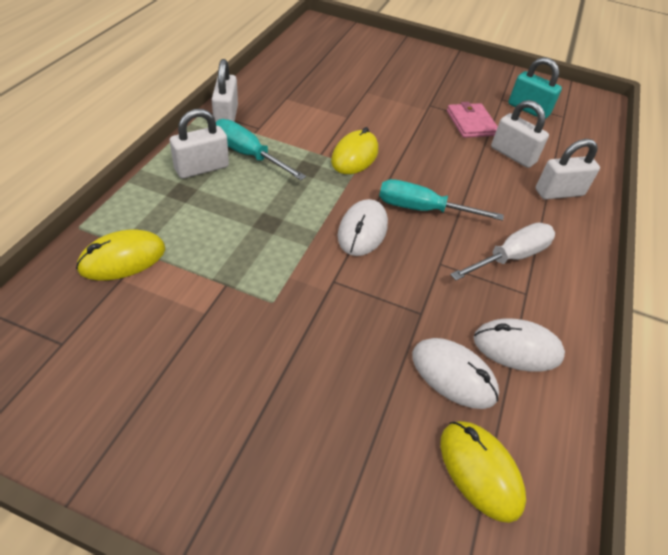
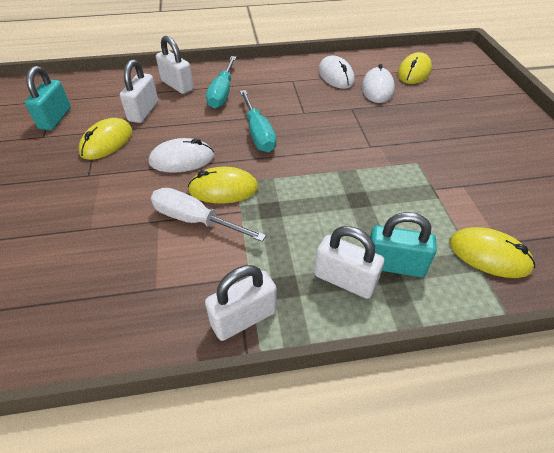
camera: 115 degrees left, 0 degrees up
(183, 198) = (394, 265): none -> turquoise padlock
(247, 154) = (290, 259): turquoise screwdriver -> turquoise screwdriver (222, 93)
(362, 230) = (311, 151): white mouse -> white mouse (182, 159)
(471, 123) = (107, 142): pink wallet -> yellow mouse
(511, 257) = (267, 90): white screwdriver -> white screwdriver (194, 220)

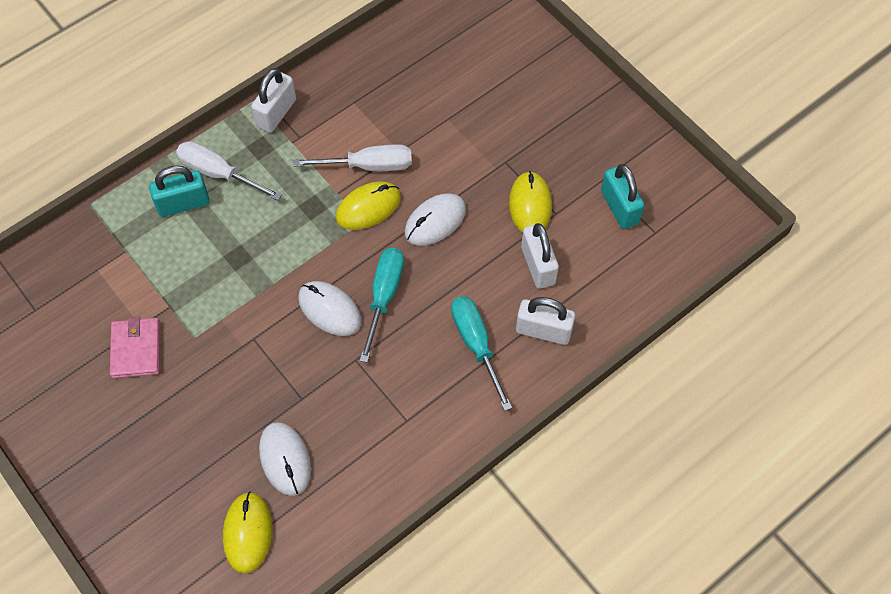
camera: 150 degrees right, 15 degrees up
(258, 134) = (384, 296): turquoise screwdriver -> turquoise screwdriver turned 60 degrees clockwise
(336, 76) = (354, 462): white mouse -> white mouse (329, 310)
(344, 280) = (218, 173): white padlock -> white screwdriver
(470, 172) = (136, 349): none -> pink wallet
(489, 255) = (107, 250): yellow mouse -> none

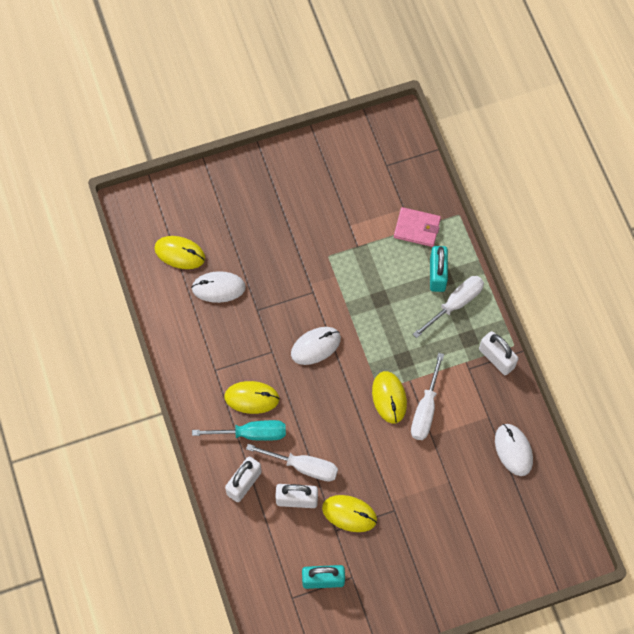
camera: 110 degrees right, 5 degrees up
(136, 349) = (332, 219): pink wallet -> pink wallet (417, 228)
(384, 296) = (313, 385): turquoise screwdriver -> none
(428, 361) = (252, 398): none -> yellow mouse
(435, 221) = (360, 440): white mouse -> white mouse (513, 450)
(493, 271) = (304, 467): none -> white screwdriver

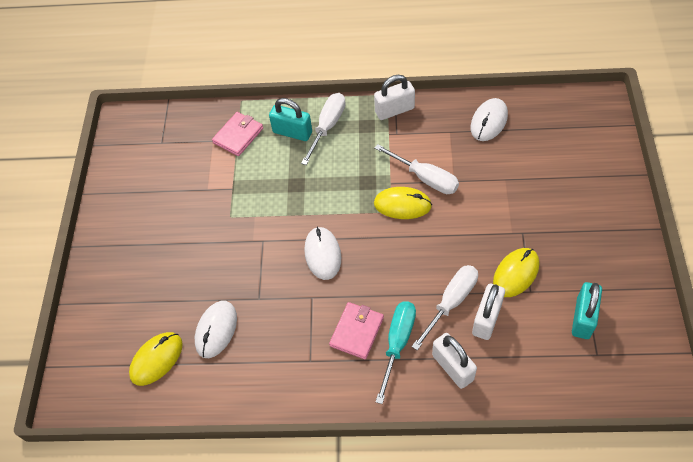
camera: 65 degrees left, 10 degrees down
(252, 398) = (357, 332): yellow mouse -> pink wallet
(456, 303) = (328, 126): white screwdriver -> white screwdriver turned 45 degrees clockwise
(513, 450) = (489, 121): white mouse -> white mouse turned 60 degrees counterclockwise

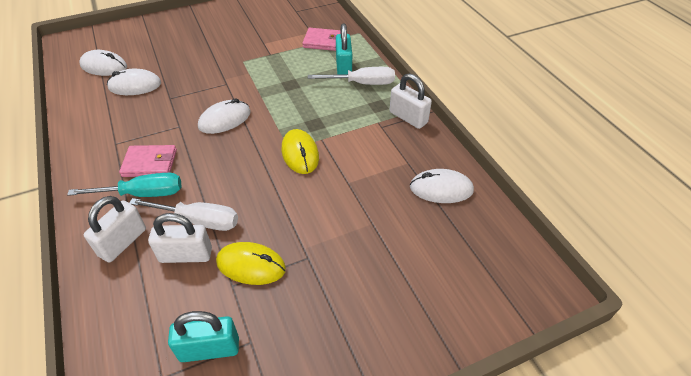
camera: 60 degrees right, 10 degrees down
(156, 359) = (104, 66): yellow mouse -> white mouse
(426, 178) = (339, 161): white screwdriver -> none

